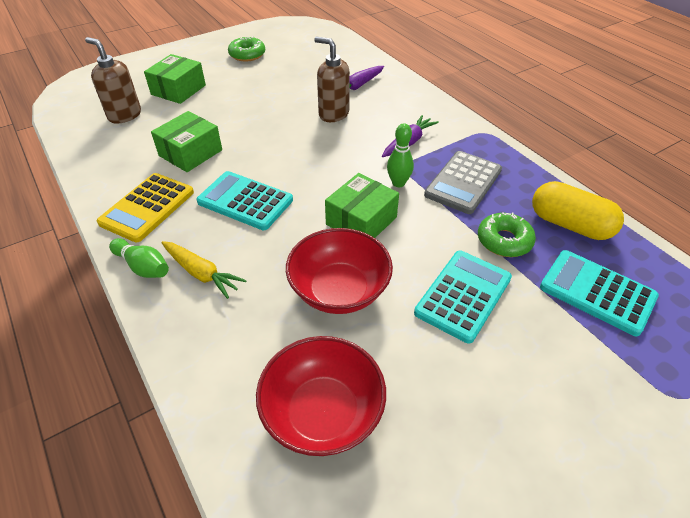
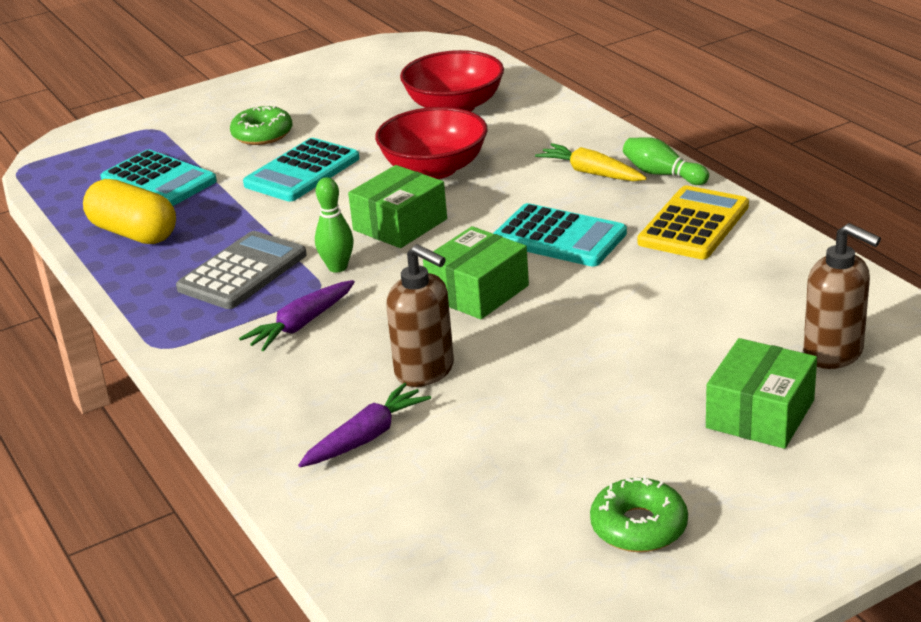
camera: 175 degrees left, 15 degrees down
(190, 153) = (669, 294): green box -> green box (478, 292)
(504, 241) = (228, 215): green donut -> green donut (262, 134)

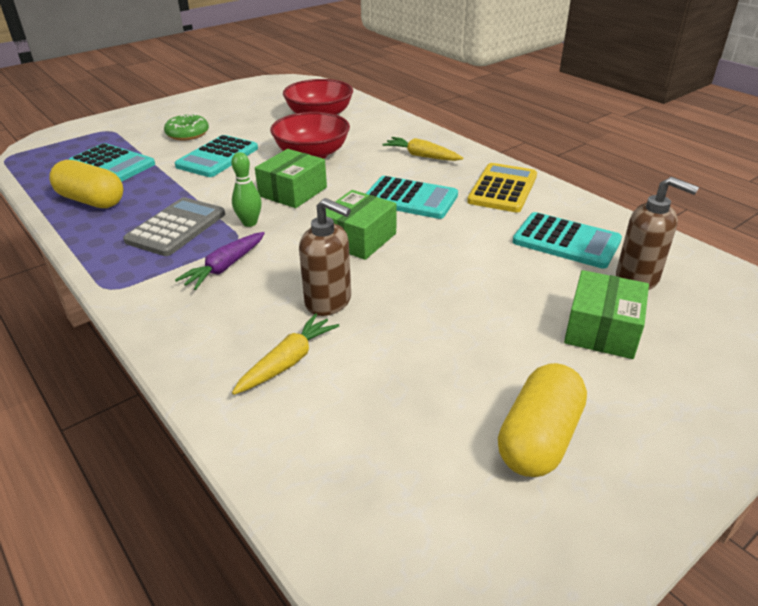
camera: 10 degrees left, 5 degrees up
(366, 437) = (288, 362): purple carrot -> yellow carrot
(639, 526) = (539, 438): green donut -> yellow capsule
(662, 174) = (470, 156): green bowling pin -> none
(756, 301) = (566, 241): none -> turquoise calculator

